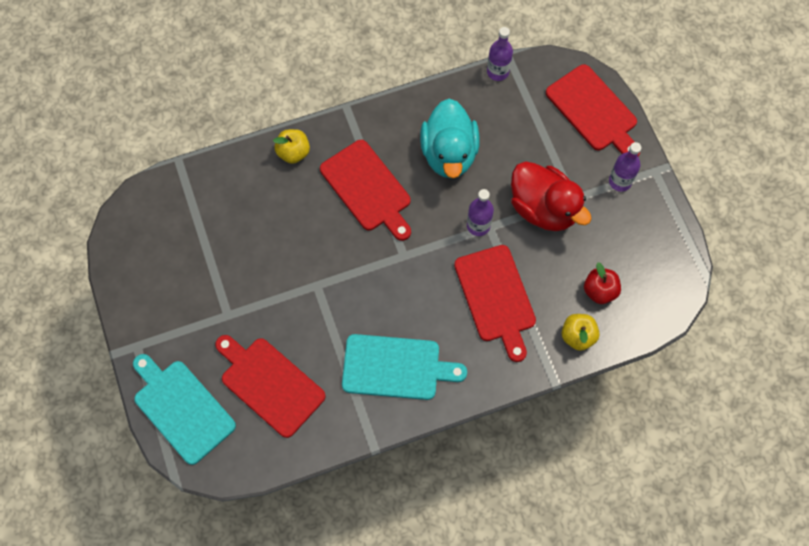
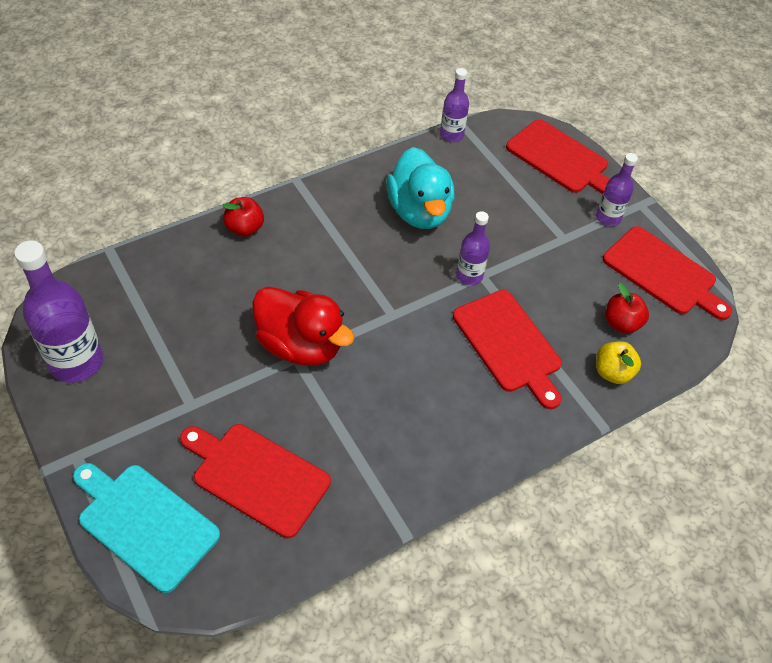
camera: 15 degrees left, 15 degrees down
(143, 264) = (76, 362): none -> purple bottle
(293, 152) = (244, 228): yellow apple -> red apple
(367, 188) = (336, 254): red cutting board -> red cutting board (662, 273)
(396, 367) = (411, 435): turquoise cutting board -> none
(543, 208) = (535, 251): red duck -> red duck (300, 345)

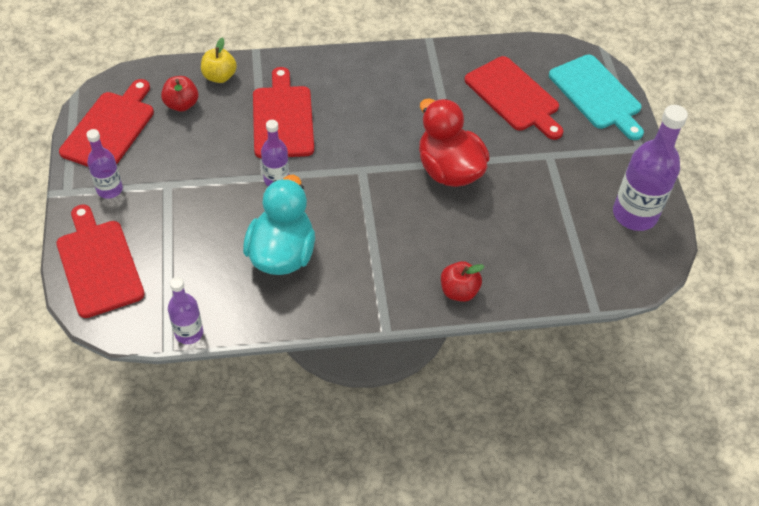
camera: 155 degrees left, 0 degrees up
(662, 273) = (110, 128): red cutting board -> red cutting board turned 45 degrees clockwise

